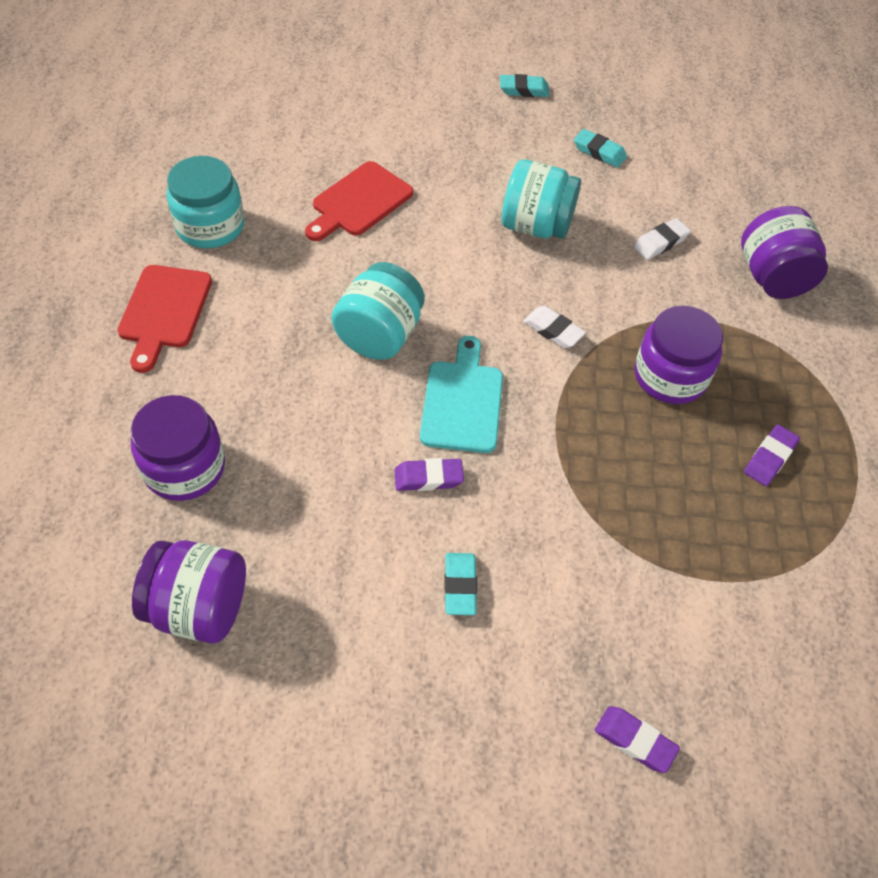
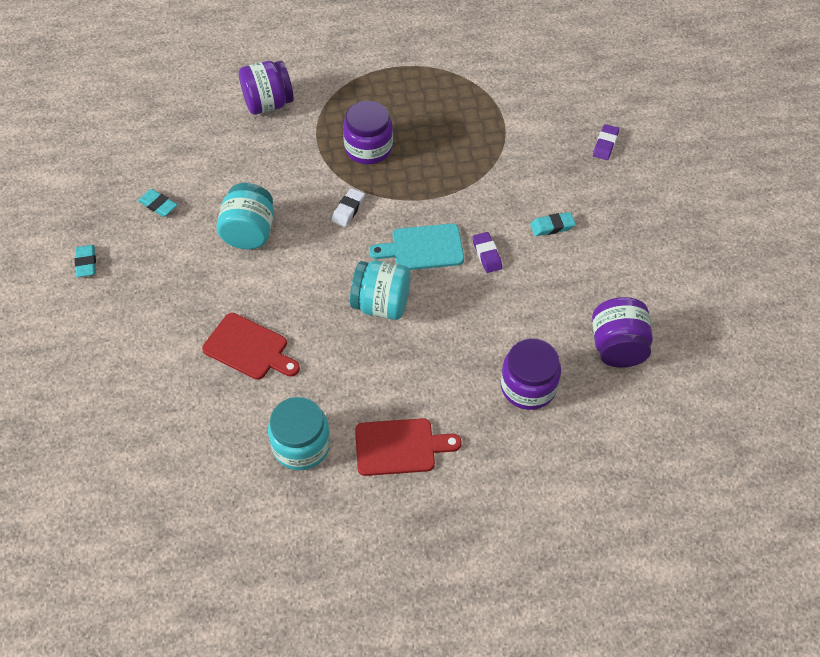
camera: 100 degrees left, 0 degrees up
(599, 152) = (158, 205): turquoise eraser -> turquoise eraser turned 75 degrees counterclockwise
(660, 242) = (249, 162): white eraser -> none
(769, 458) = (415, 101): purple eraser -> none

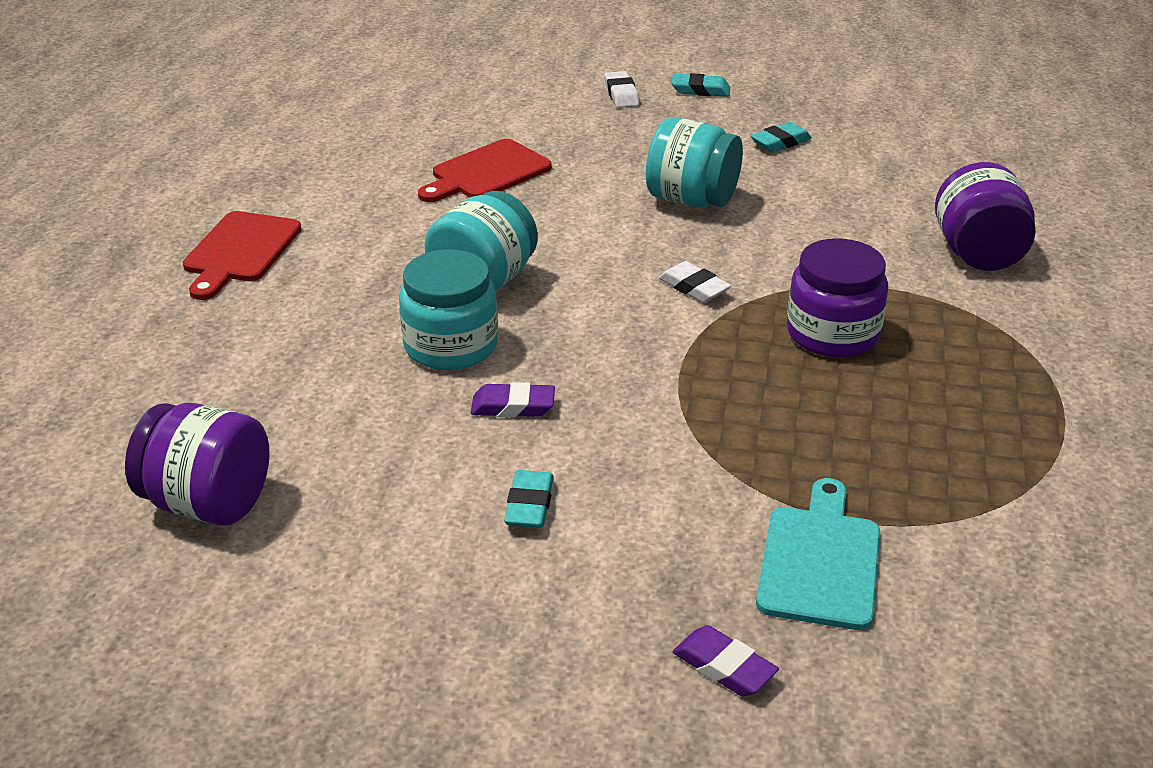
camera: 110 degrees right, 20 degrees down
(104, 307) = (621, 94): none -> white eraser
(301, 445) = (311, 185): turquoise jar -> turquoise jar (451, 346)
(423, 248) = (569, 343): turquoise cutting board -> turquoise cutting board (819, 561)
(528, 387) = (226, 381): purple jar -> none

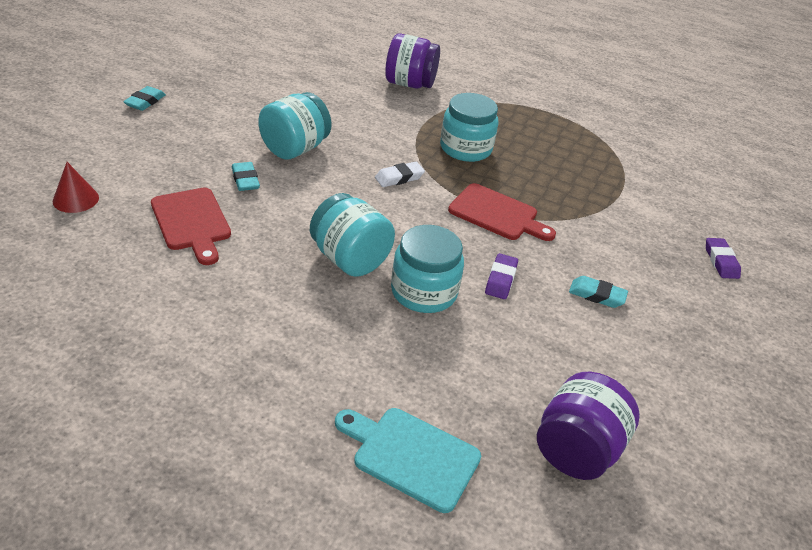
camera: 80 degrees left, 5 degrees up
(240, 251) = (228, 387): red cutting board -> red cutting board (497, 214)
(482, 107) = (75, 199): none -> red cone
(621, 94) = (119, 133): white eraser -> none
(724, 667) = (721, 261): purple eraser -> purple eraser turned 60 degrees counterclockwise
(780, 142) = (245, 97): turquoise eraser -> turquoise eraser (245, 180)
(819, 561) = (649, 211): turquoise cutting board -> turquoise cutting board (411, 456)
(832, 334) = (465, 148): purple jar -> turquoise jar

